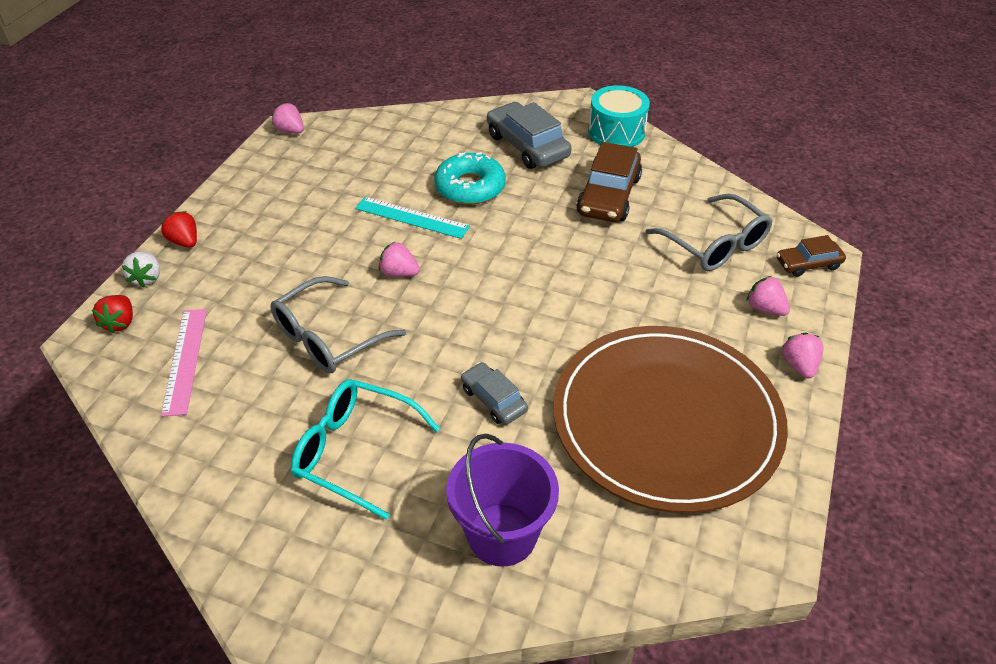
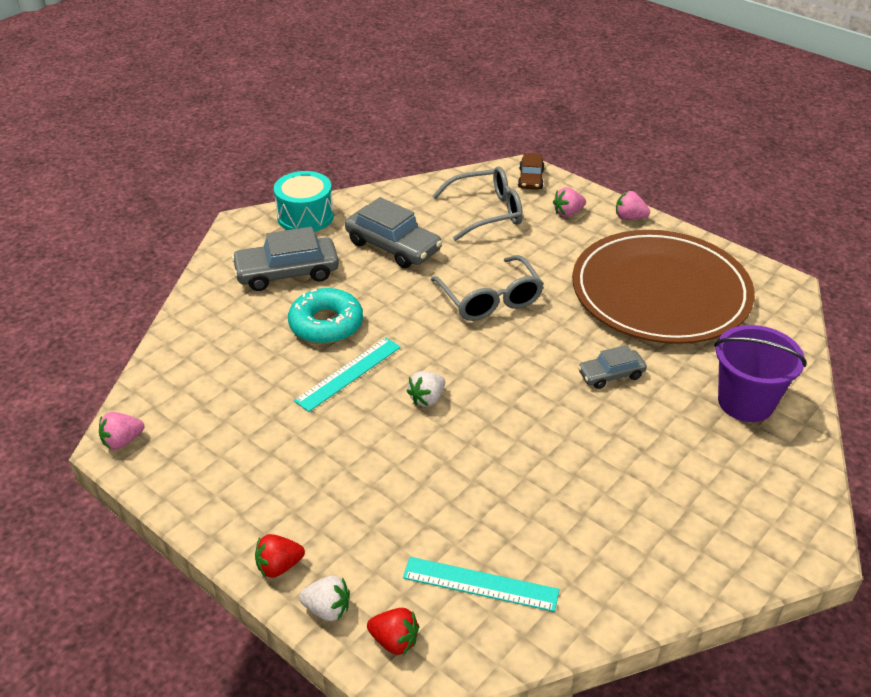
camera: 70 degrees left, 5 degrees down
(185, 360) = (480, 584): pink ruler -> turquoise ruler
(328, 338) = (495, 465): grey glasses -> grey glasses (490, 299)
(354, 451) = (642, 471): turquoise glasses -> none
(399, 273) = (427, 399): pink strawberry -> white strawberry
(608, 195) = (393, 246): brown car -> grey car

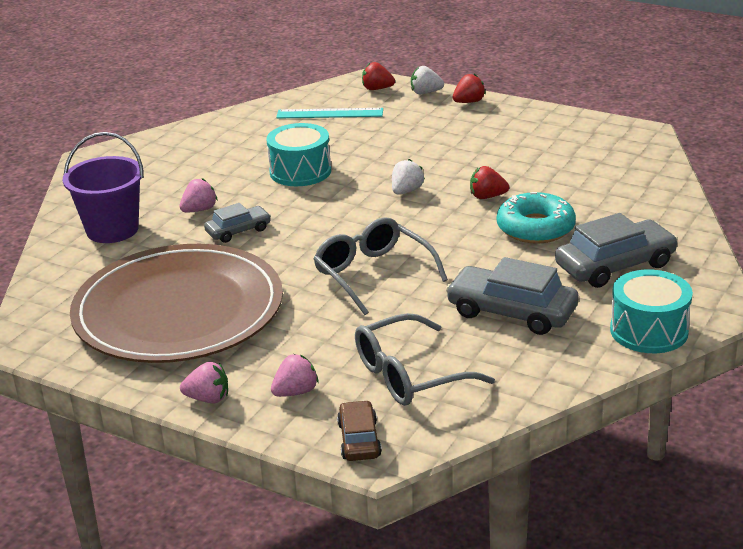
camera: 170 degrees right, 10 degrees down
(122, 441) = (640, 134): pink strawberry -> pink strawberry (199, 210)
(349, 374) = (487, 197): turquoise ruler -> red strawberry
(537, 458) = (300, 171): none -> turquoise drum

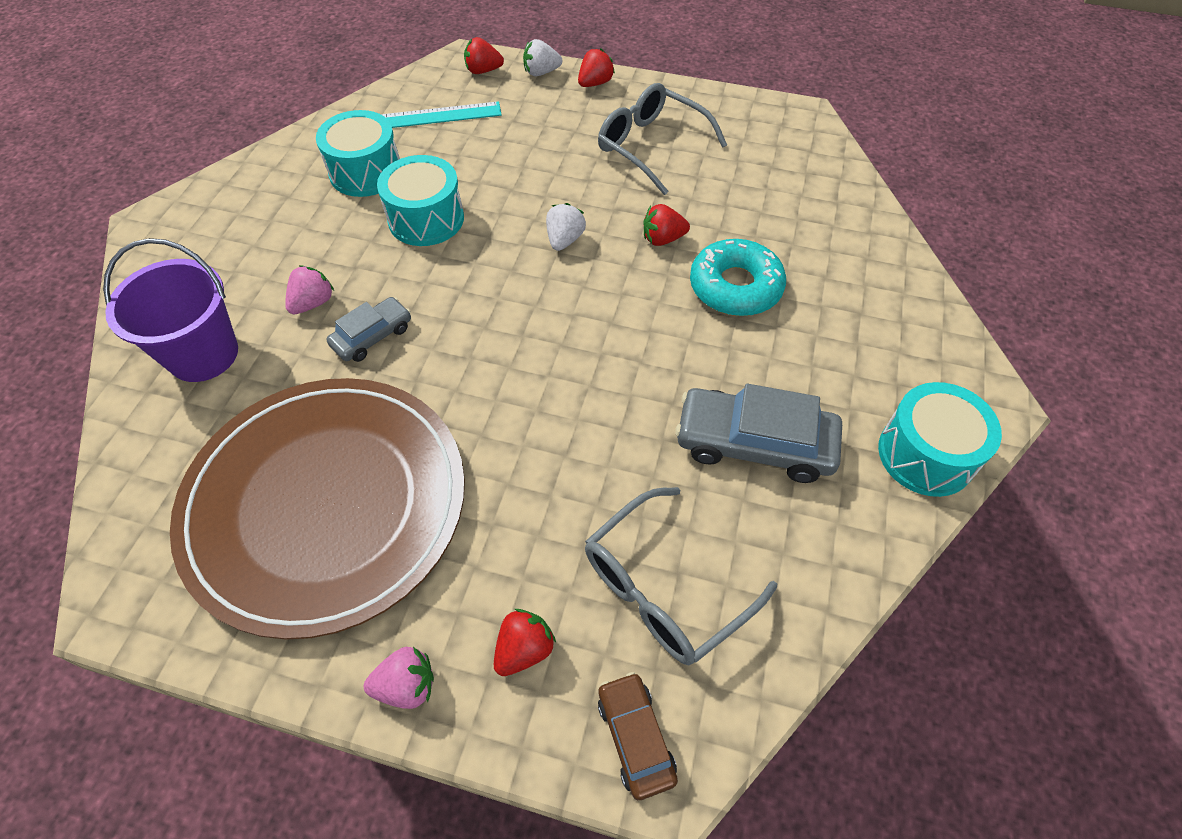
camera: 15 degrees left, 25 degrees up
(262, 142) = (366, 172): none -> turquoise drum
(296, 392) = (524, 649): pink strawberry -> red strawberry
(373, 274) = (564, 396): grey glasses -> grey glasses (651, 146)
(615, 265) = (847, 341): grey car -> none

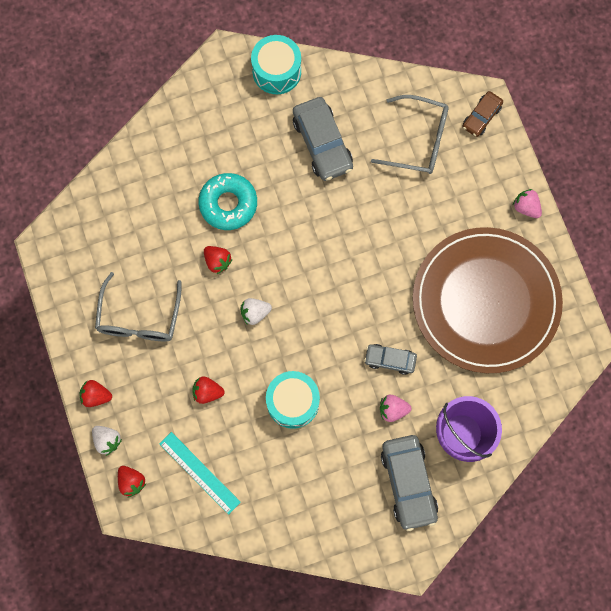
camera: 125 degrees left, 20 degrees up
(220, 269) = (408, 483): none -> grey car
(366, 172) = (281, 472): turquoise drum -> none
(524, 649) = (481, 175): red strawberry -> red strawberry (207, 392)

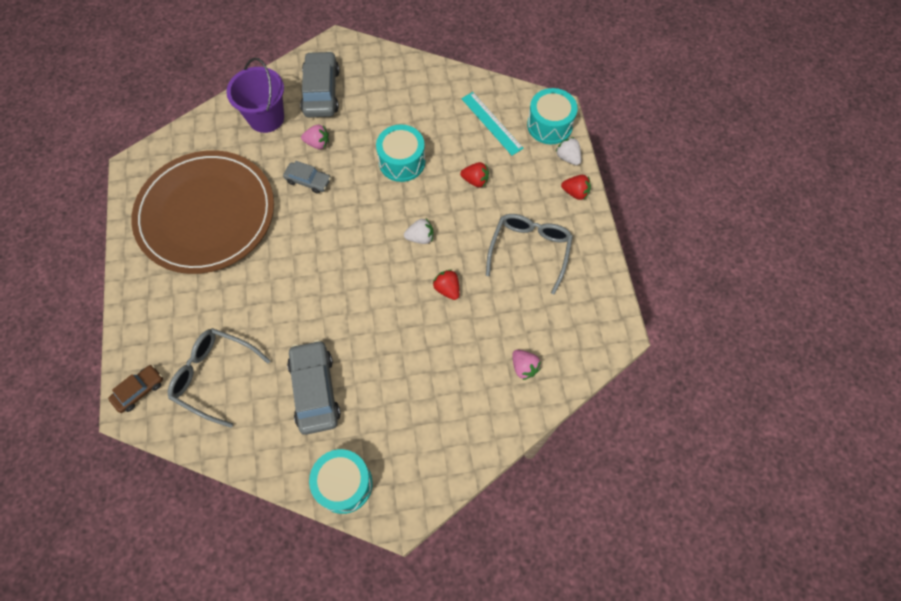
camera: 170 degrees left, 10 degrees down
(132, 481) = (549, 125): red strawberry -> turquoise drum
(228, 204) = (426, 343): turquoise donut -> none
(526, 207) = (134, 290): pink strawberry -> pink strawberry (524, 367)

